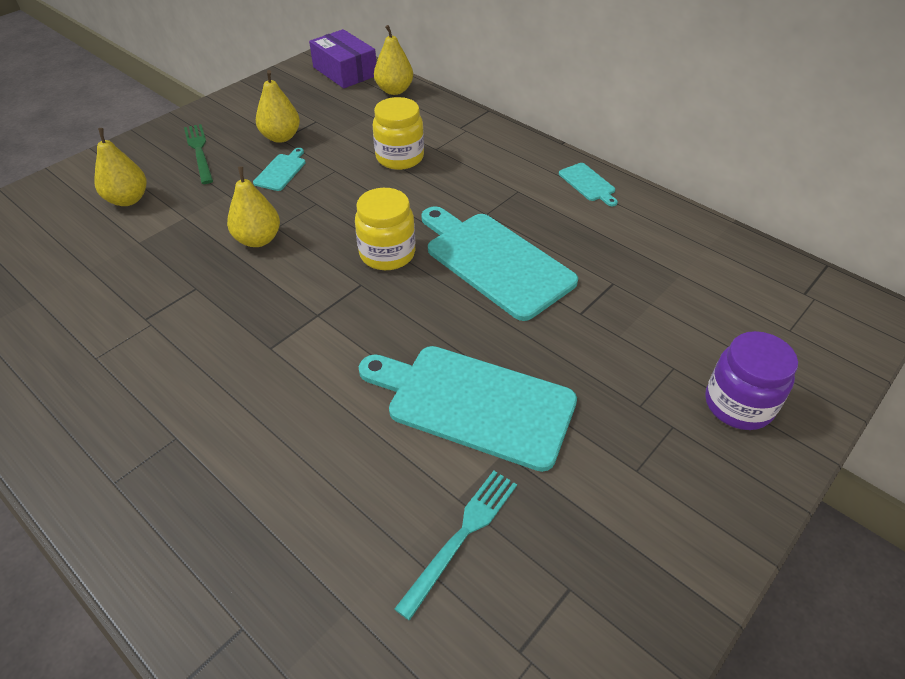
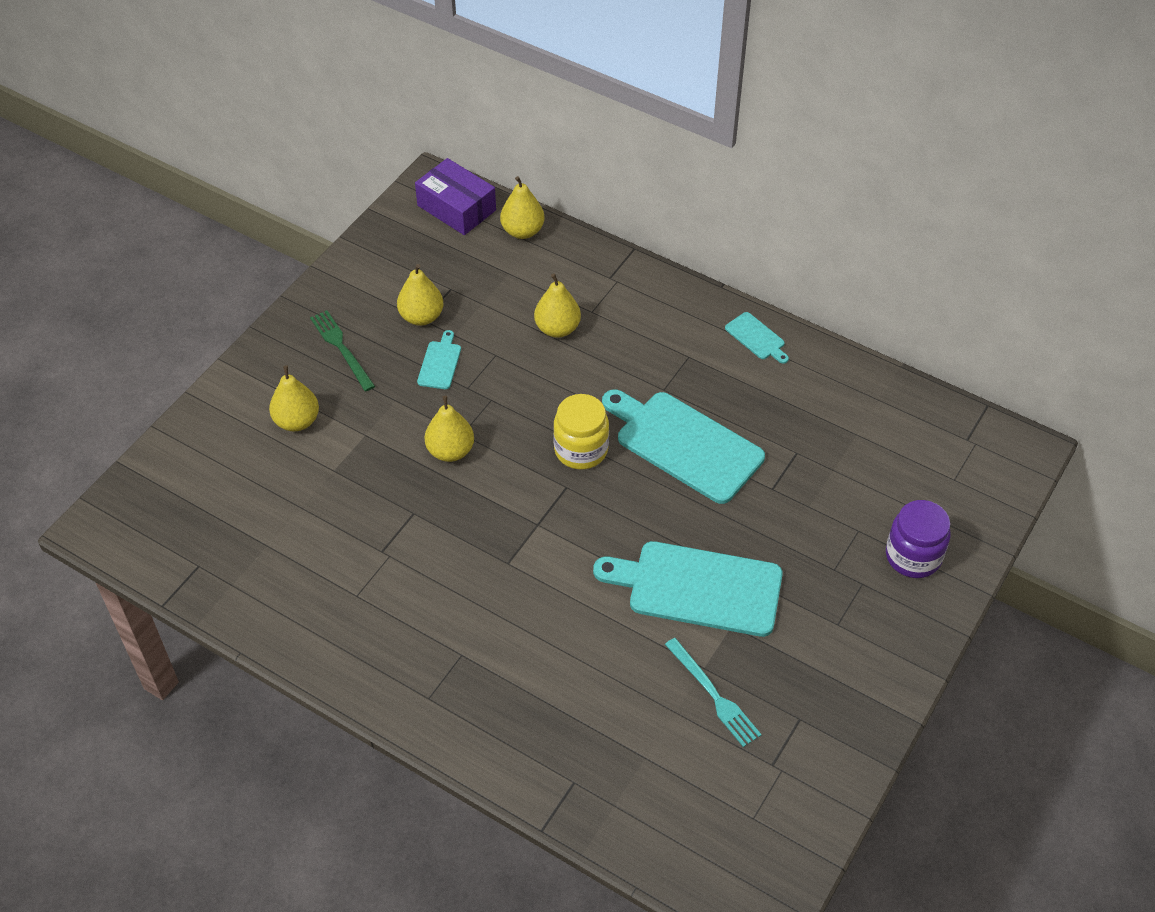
camera: 10 degrees left, 5 degrees up
(400, 157) = (557, 328): yellow jar -> yellow pear
(461, 536) = (713, 695): turquoise fork -> turquoise fork turned 120 degrees clockwise

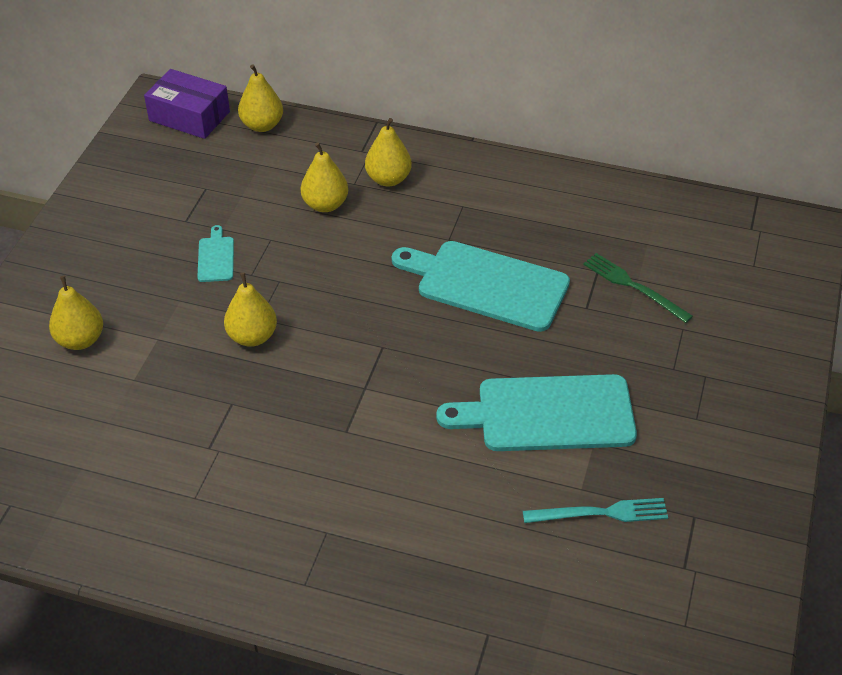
camera: 15 degrees left, 5 degrees down
(341, 348) = (108, 262): green fork -> green fork (633, 286)
(421, 317) = (183, 219): yellow pear -> yellow pear (388, 179)
(581, 450) = (386, 309): yellow jar -> none
(713, 695) = (601, 513): turquoise fork -> turquoise fork turned 45 degrees counterclockwise
(756, 337) = (522, 177): turquoise cutting board -> none
(913, 556) = (743, 341): purple jar -> none

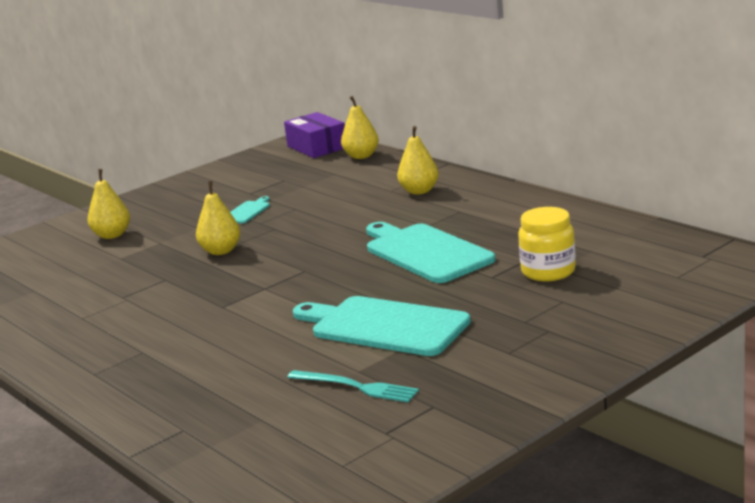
camera: 35 degrees right, 25 degrees down
(325, 204) = (356, 197): yellow pear -> none
(633, 286) = (548, 271): green fork -> yellow jar

